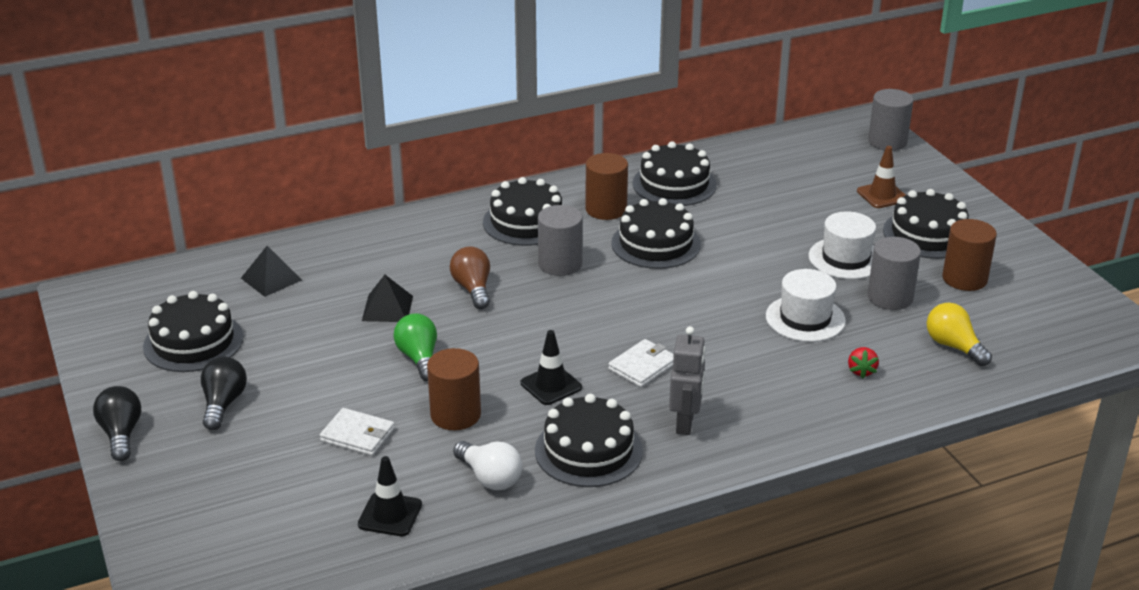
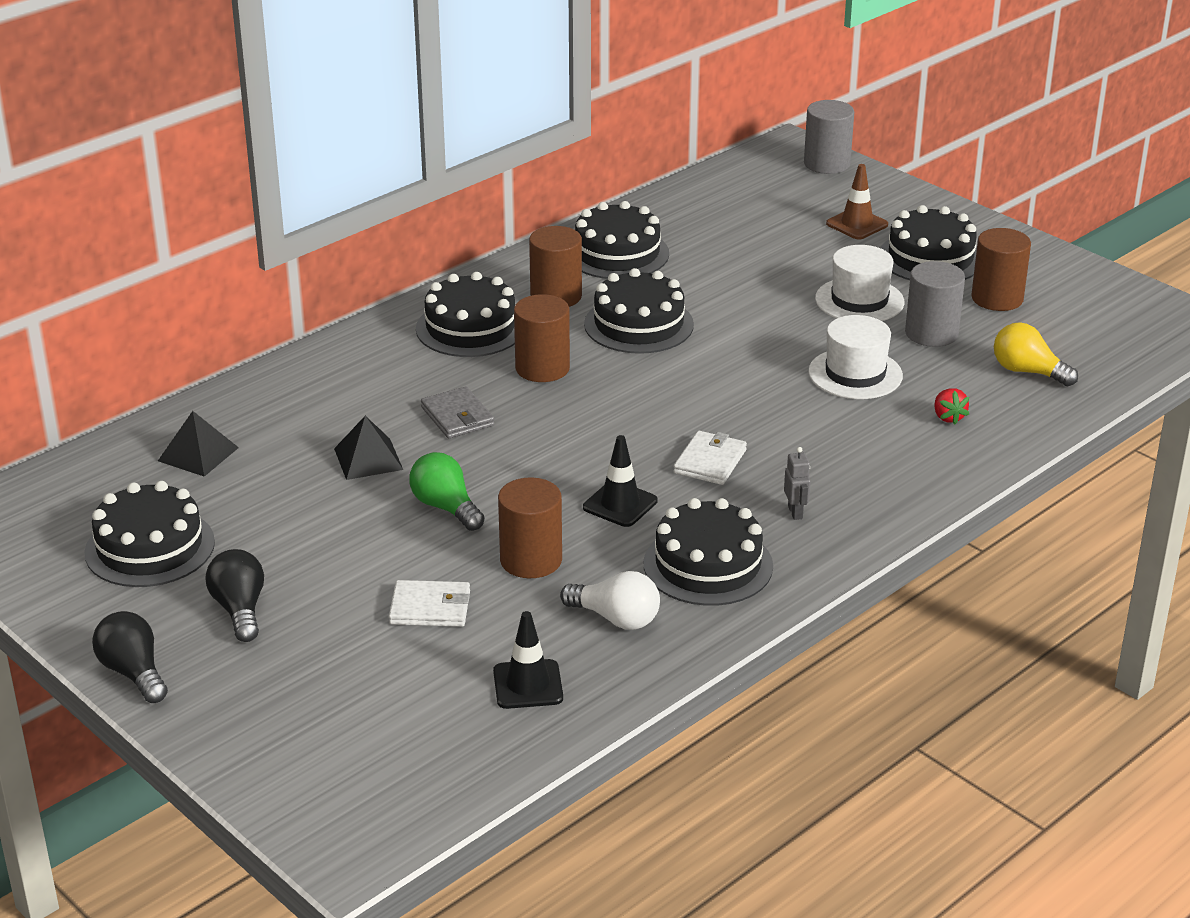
camera: 20 degrees left, 0 degrees up
(473, 289) = (457, 416): brown light bulb -> grey wallet
(560, 264) = (542, 368): grey cylinder -> brown cylinder
(685, 423) = (795, 512): grey robot -> grey robot, size x0.56

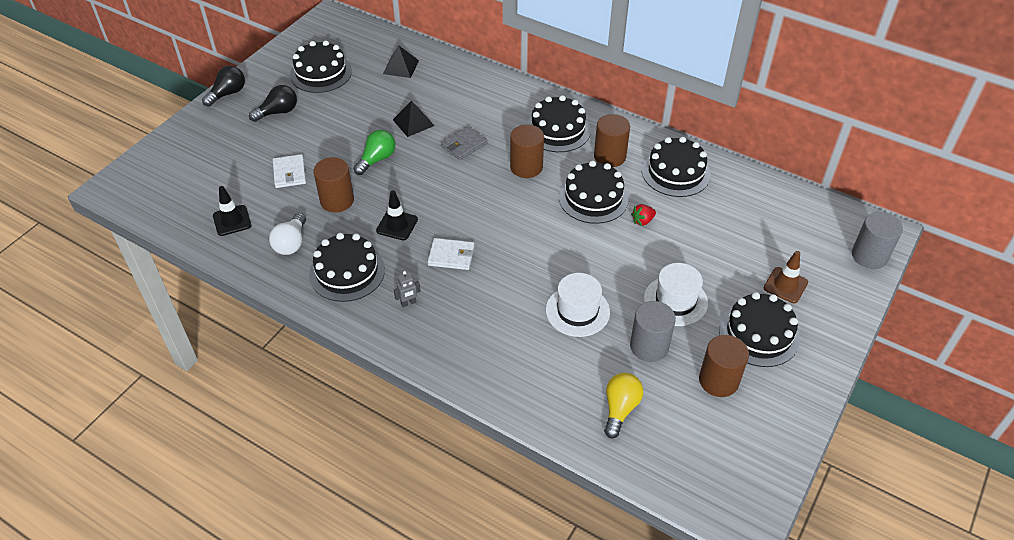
camera: 75 degrees right, 15 degrees up
(948, 417) = (541, 367): red strawberry -> red strawberry (642, 221)

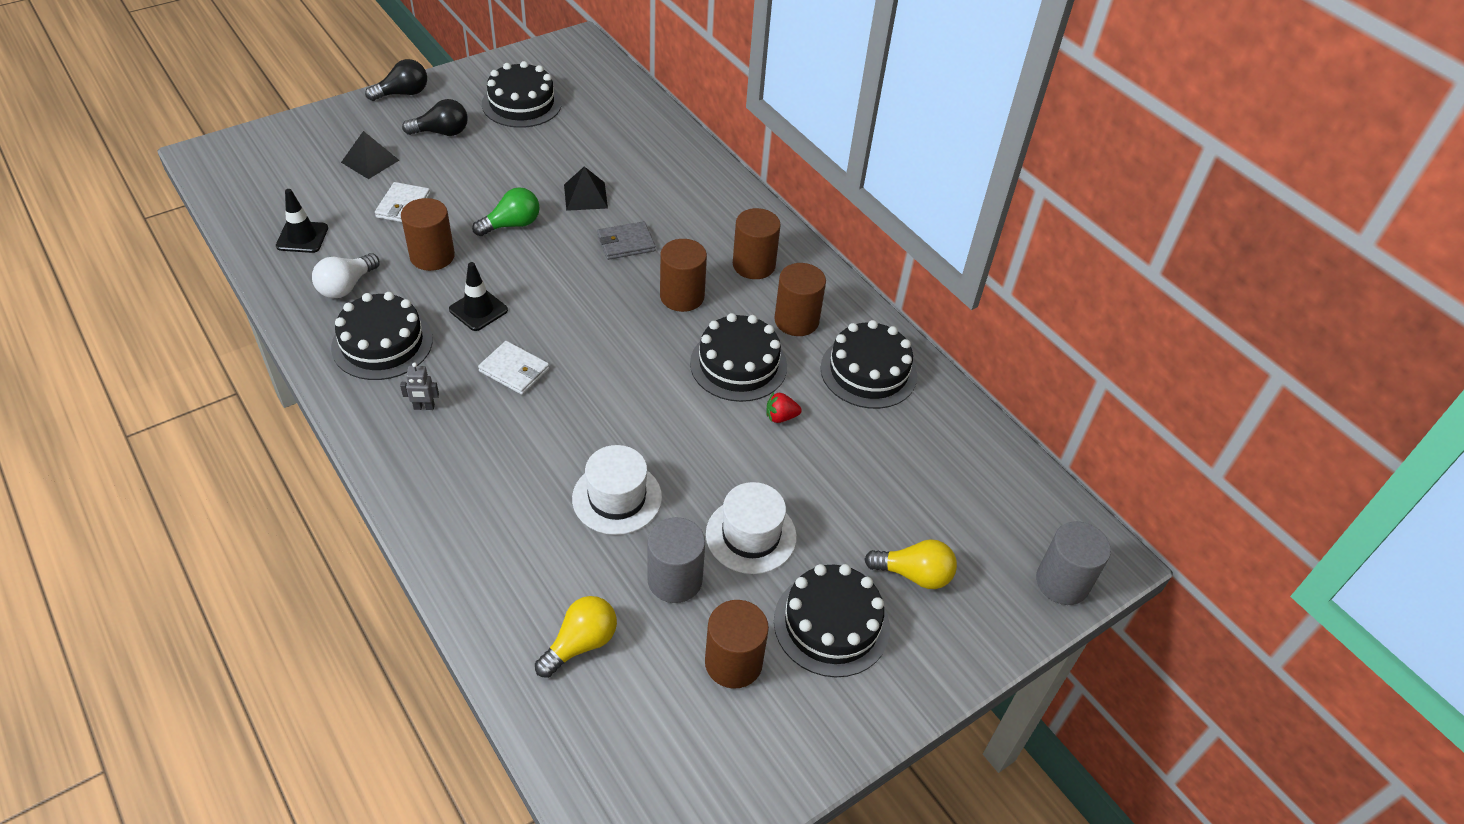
camera: 20 degrees right, 0 degrees up
(401, 67) = (618, 126): black pyramid -> black pyramid (370, 161)
(558, 130) = (754, 265): black cake -> brown cylinder
(785, 285) = (914, 574): brown traffic cone -> yellow light bulb

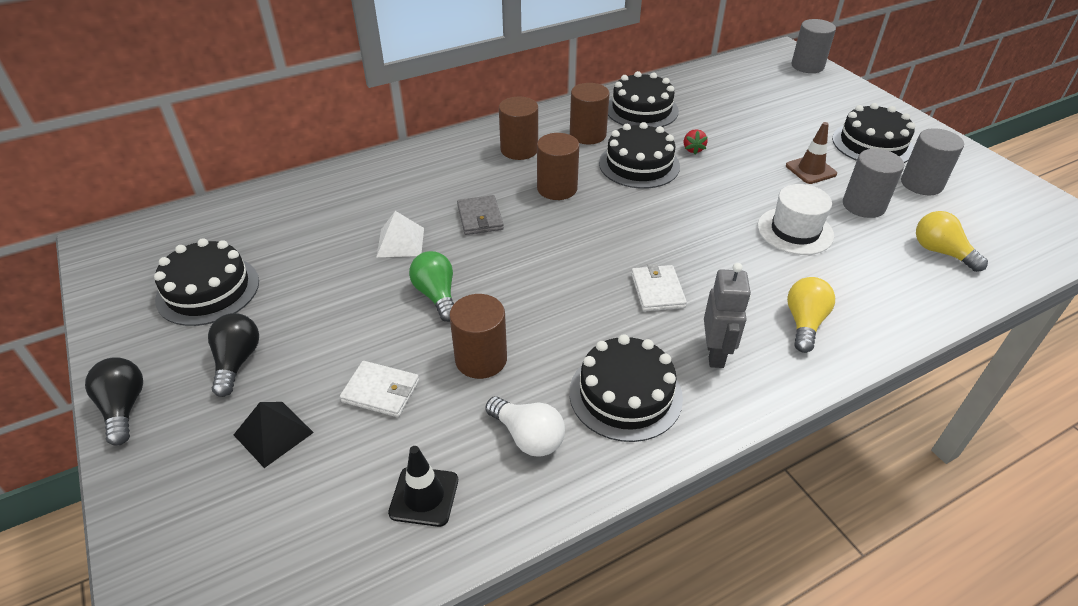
camera: 80 degrees left, 5 degrees down
(424, 407) = (715, 354): grey robot -> grey robot, size x1.78
(478, 310) = (572, 318): black traffic cone -> none
(514, 370) = (657, 290): white wallet -> white wallet turned 45 degrees counterclockwise
(585, 196) = (400, 242): black pyramid -> white pyramid
(733, 662) = (921, 184): brown cylinder -> grey cylinder
(751, 535) = (810, 170): white hat -> brown traffic cone
(914, 574) = (820, 111): yellow light bulb -> yellow light bulb (804, 323)

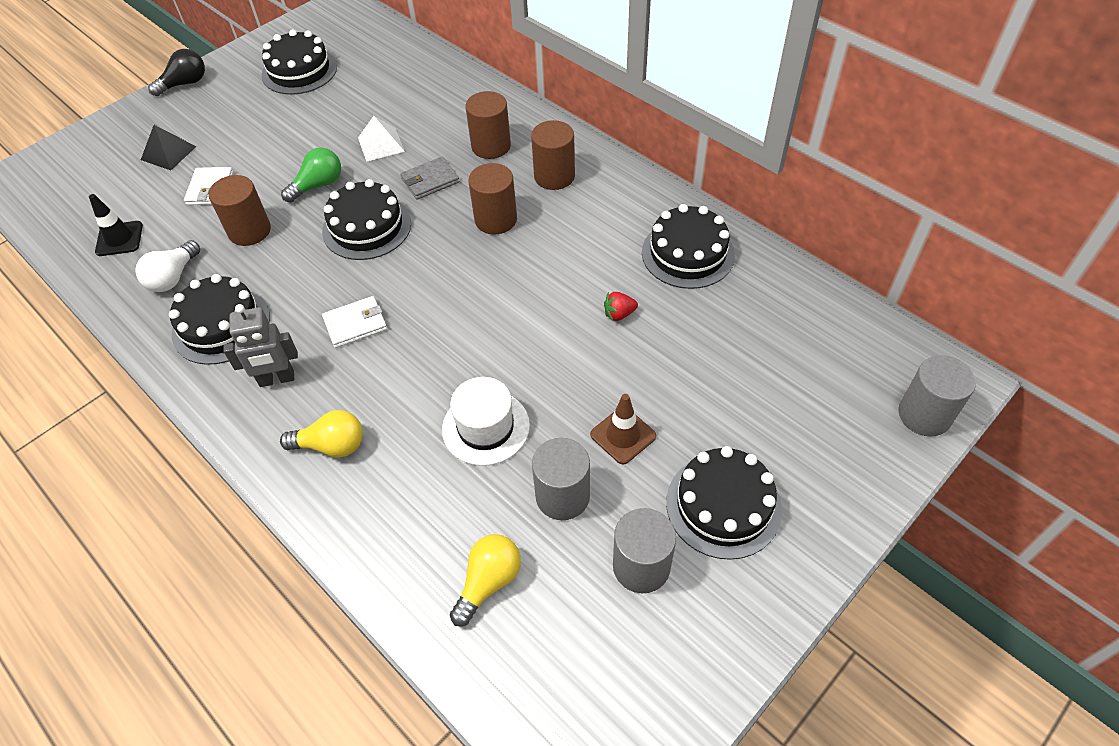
camera: 75 degrees right, 10 degrees up
(237, 362) = (230, 112): black light bulb -> none
(587, 135) = (608, 220): brown cylinder -> brown cylinder (491, 146)
(639, 164) = (566, 273): black cake -> black cake (367, 227)

